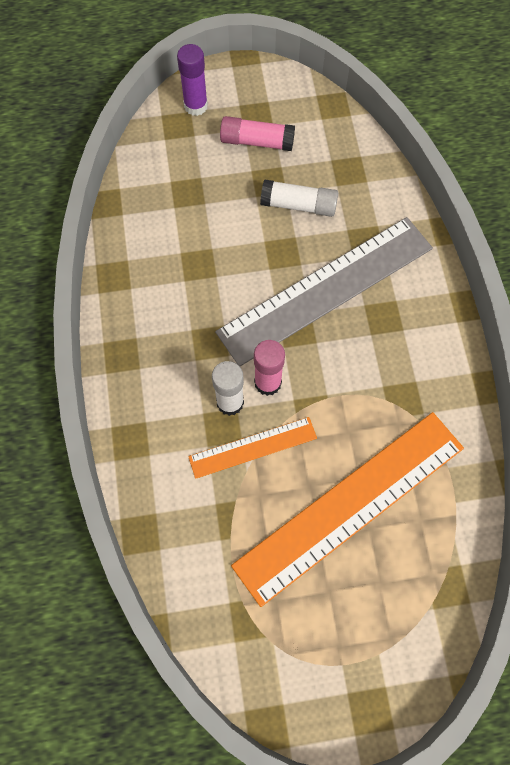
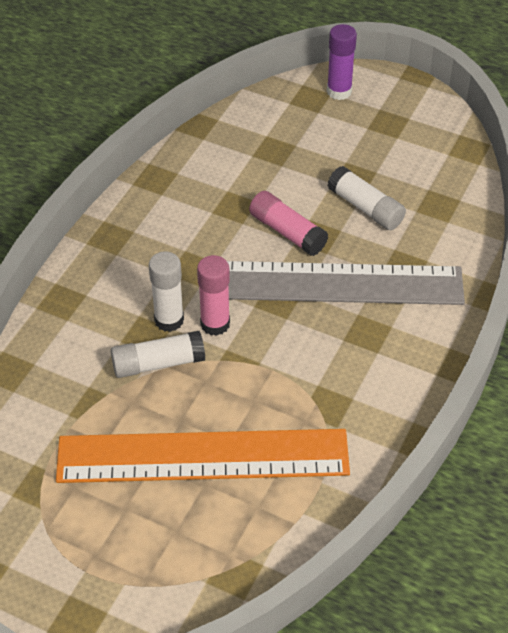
camera: 35 degrees right, 20 degrees down
(252, 447) = (158, 363): orange ruler -> white glue stick
(257, 141) = (370, 143): pink glue stick -> pink glue stick (287, 232)

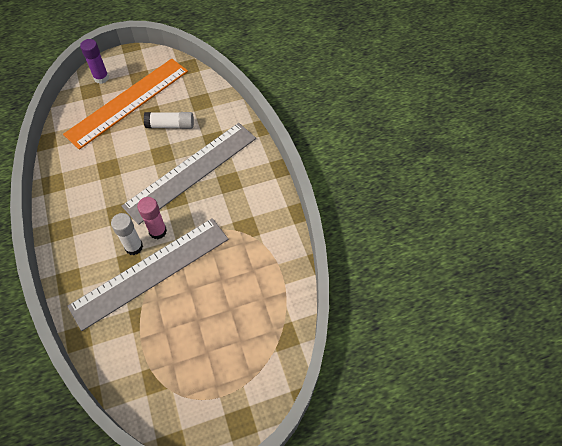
camera: 45 degrees left, 10 degrees up
(158, 363) = (150, 272): white glue stick -> grey ruler
(203, 457) = (217, 297): orange ruler -> orange ruler (128, 102)
(287, 232) = (146, 162): pink glue stick -> none

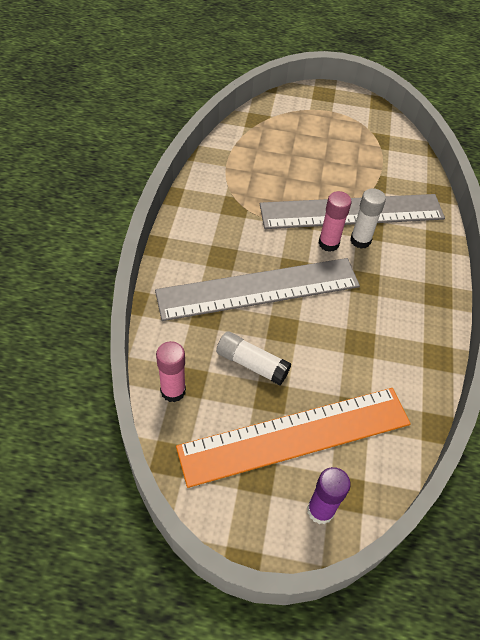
camera: 155 degrees left, 5 degrees down
(206, 93) = (173, 391): none -> pink glue stick

